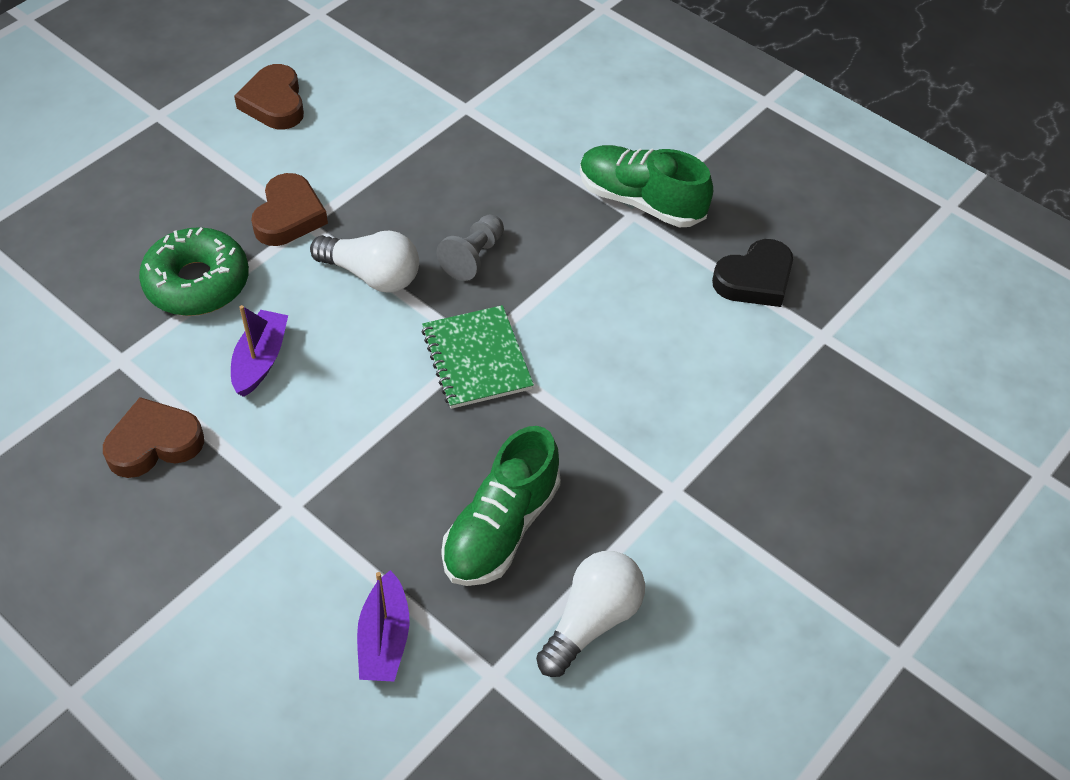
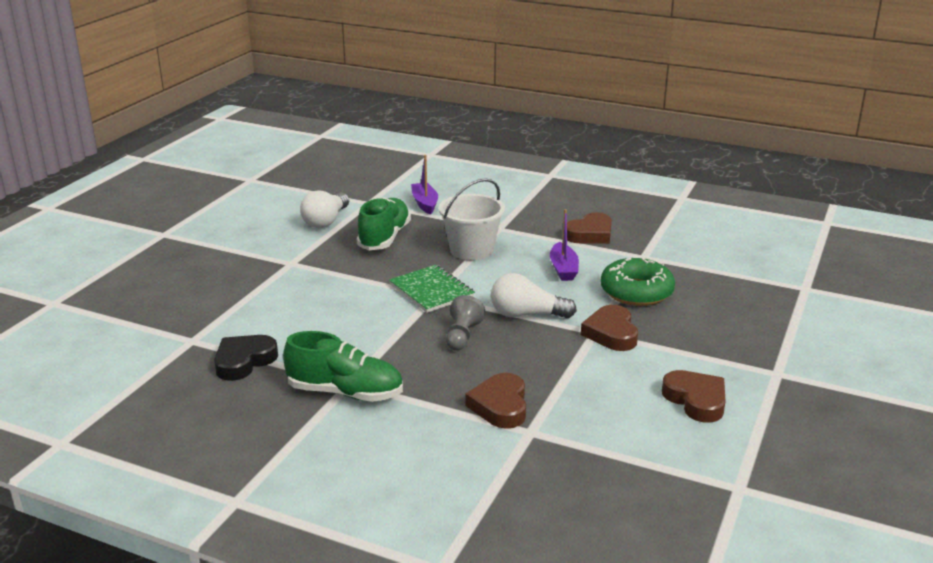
camera: 165 degrees right, 25 degrees down
(371, 449) = (471, 250): none -> white bucket
(480, 144) = (500, 406): none -> brown heart

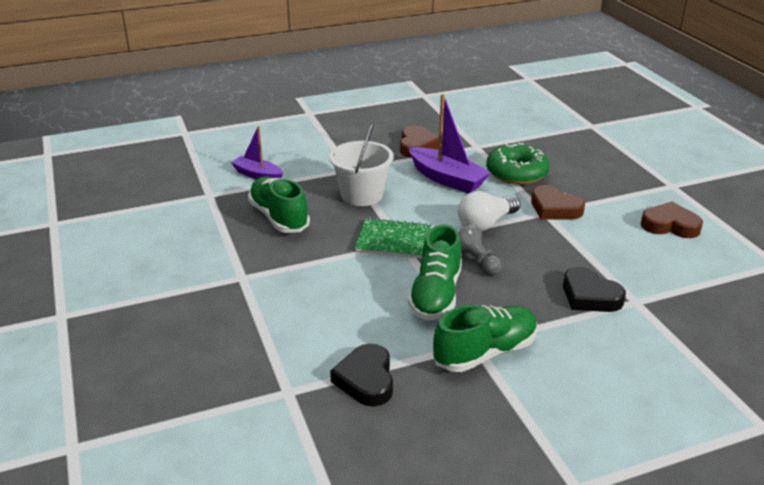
camera: 45 degrees left, 5 degrees up
(326, 221) = (202, 227): white light bulb -> none
(387, 340) = (436, 295): none -> green shoe
(500, 406) = (590, 296): brown heart -> black heart
(563, 269) = (447, 179): purple boat -> purple boat, size x1.58

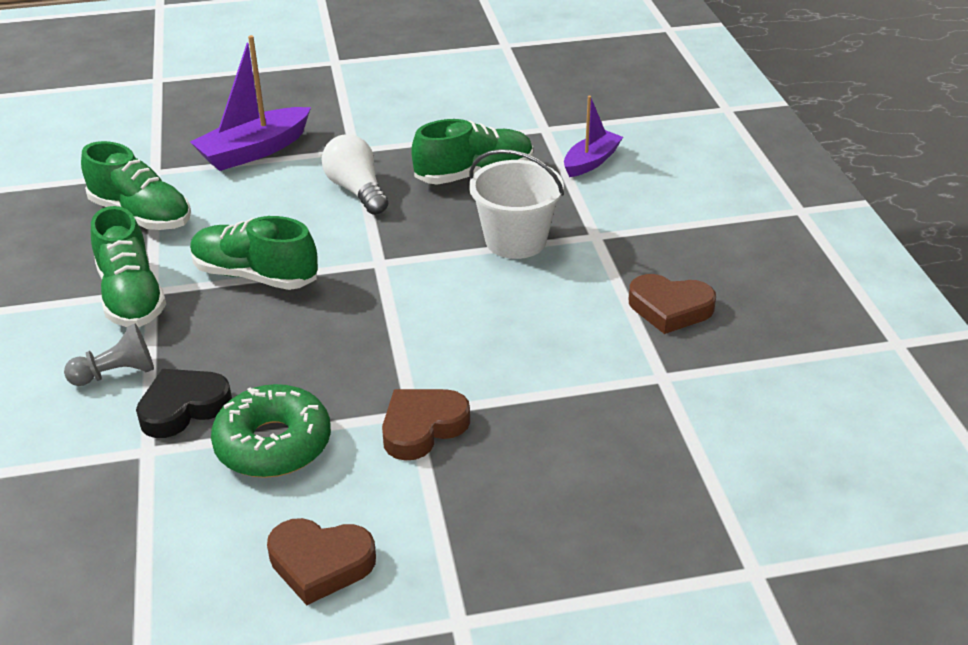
camera: 100 degrees right, 5 degrees up
(366, 380) = (141, 215): black heart -> green shoe
(393, 240) = (388, 256): green notebook -> none
(447, 179) = (547, 325): purple boat -> purple boat (254, 151)
(477, 262) = (309, 319): grey pawn -> grey pawn (116, 373)
(486, 223) = (402, 344): white light bulb -> white light bulb (357, 190)
(516, 173) = (554, 408): green donut -> green donut (273, 444)
(670, 225) = (320, 563): brown heart -> brown heart turned 75 degrees clockwise

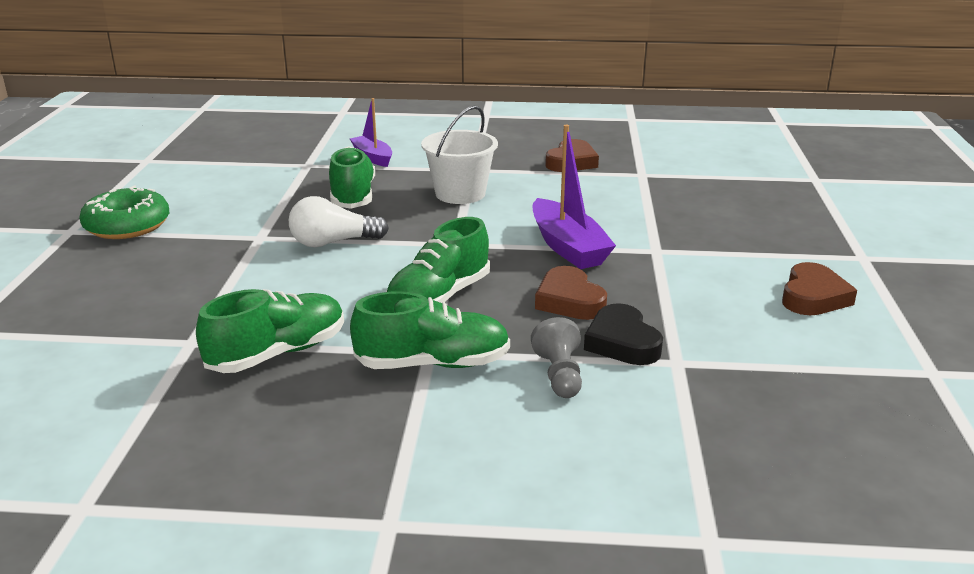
camera: 75 degrees left, 10 degrees down
(254, 151) = (208, 284): purple boat -> purple boat (568, 247)
(273, 444) = (680, 305): green donut -> green donut (127, 225)
(422, 427) = (673, 249): brown heart -> brown heart (569, 300)

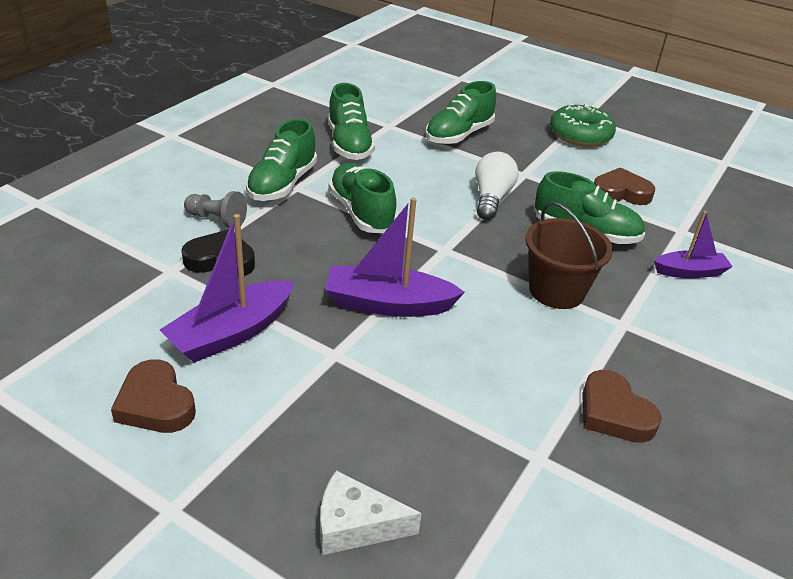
camera: 115 degrees right, 10 degrees up
(185, 290) = (459, 135): none -> green shoe
(460, 194) = (556, 291): white bucket -> brown bucket
(569, 300) = (299, 264): brown heart -> brown heart (621, 192)
(701, 297) = (231, 333): none -> purple boat
(771, 207) = (355, 525): none -> white cheese

